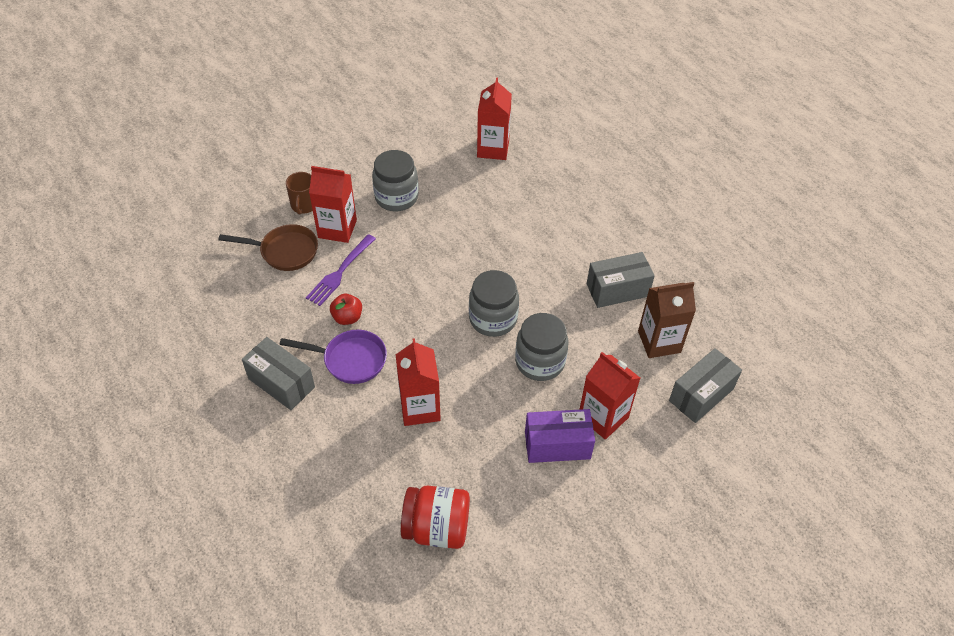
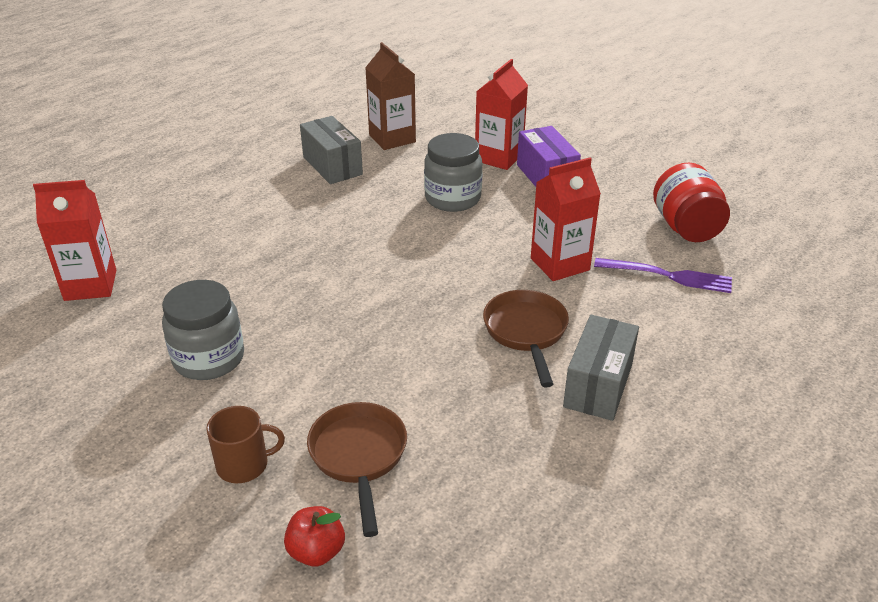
camera: 105 degrees left, 15 degrees down
(337, 229) = (292, 407): red carton -> none
(340, 272) = (380, 380): purple fork -> purple fork (668, 276)
(347, 317) = (460, 352): red apple -> red apple (316, 551)
(350, 360) = (526, 332): purple pan -> brown pan
(493, 319) = (408, 236): grey jar -> none
(701, 395) = (444, 115): grey box -> none

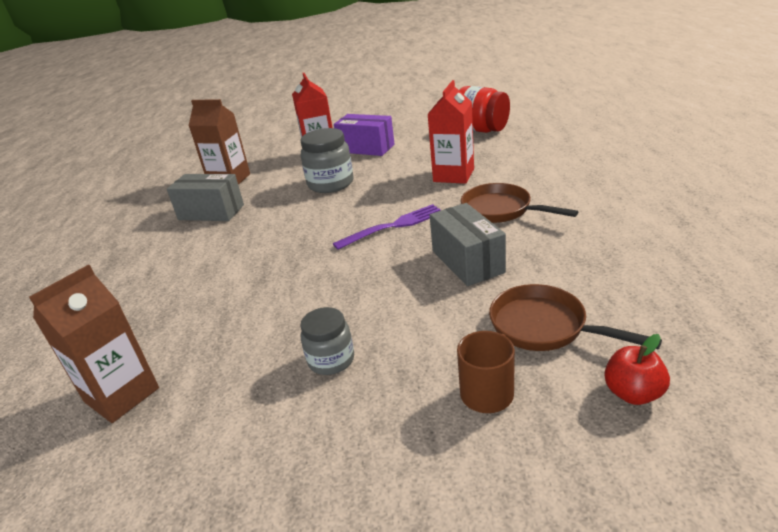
camera: 40 degrees left, 5 degrees down
(90, 285) = (122, 395): red carton -> brown carton
(209, 359) = (331, 360): grey jar -> grey jar, size x0.63
(598, 385) = (582, 206): grey box -> grey box (467, 261)
(668, 276) = (514, 150): purple fork -> purple fork (393, 226)

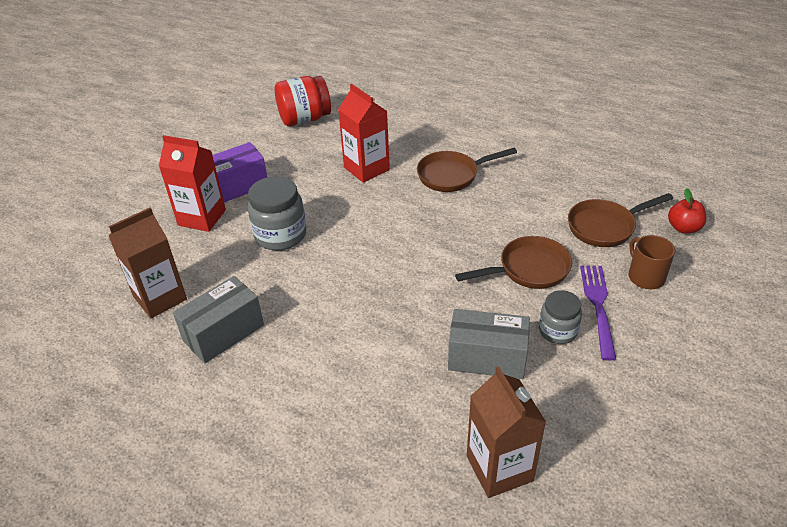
camera: 60 degrees left, 10 degrees up
(393, 226) = (409, 232): purple fork -> purple fork (598, 306)
(409, 305) = (528, 269): none -> brown pan
(467, 261) = (502, 221): grey box -> grey box (487, 358)

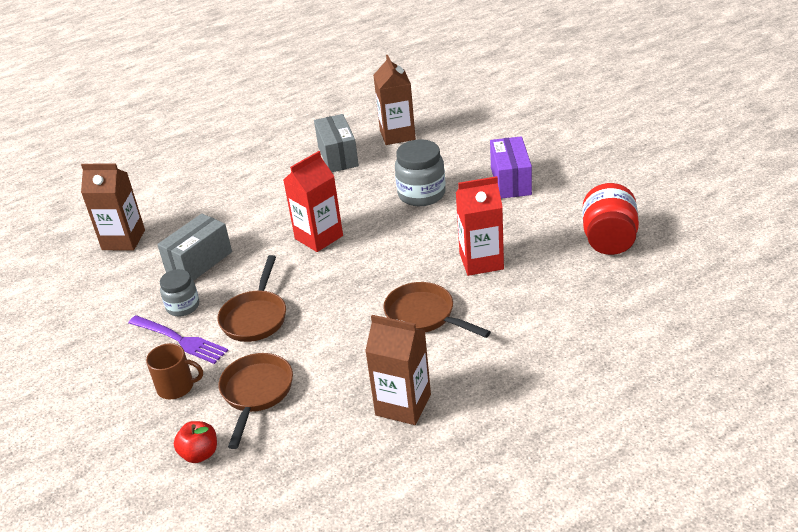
camera: 120 degrees right, 5 degrees down
(202, 217) = (479, 160): red carton -> red carton (319, 237)
(452, 175) = (424, 316): brown pan -> brown pan turned 60 degrees counterclockwise
(547, 155) = (403, 405): none -> brown carton

